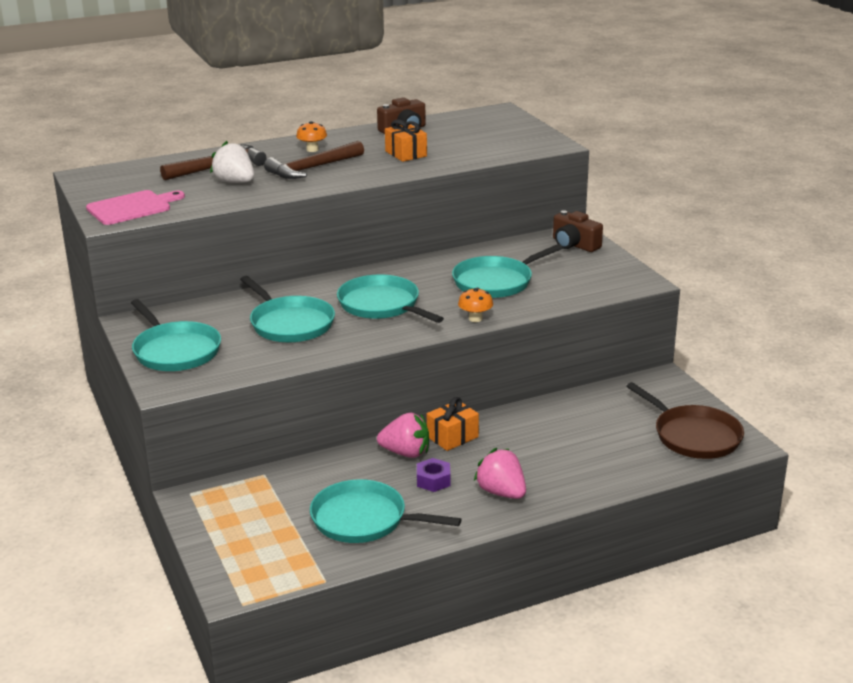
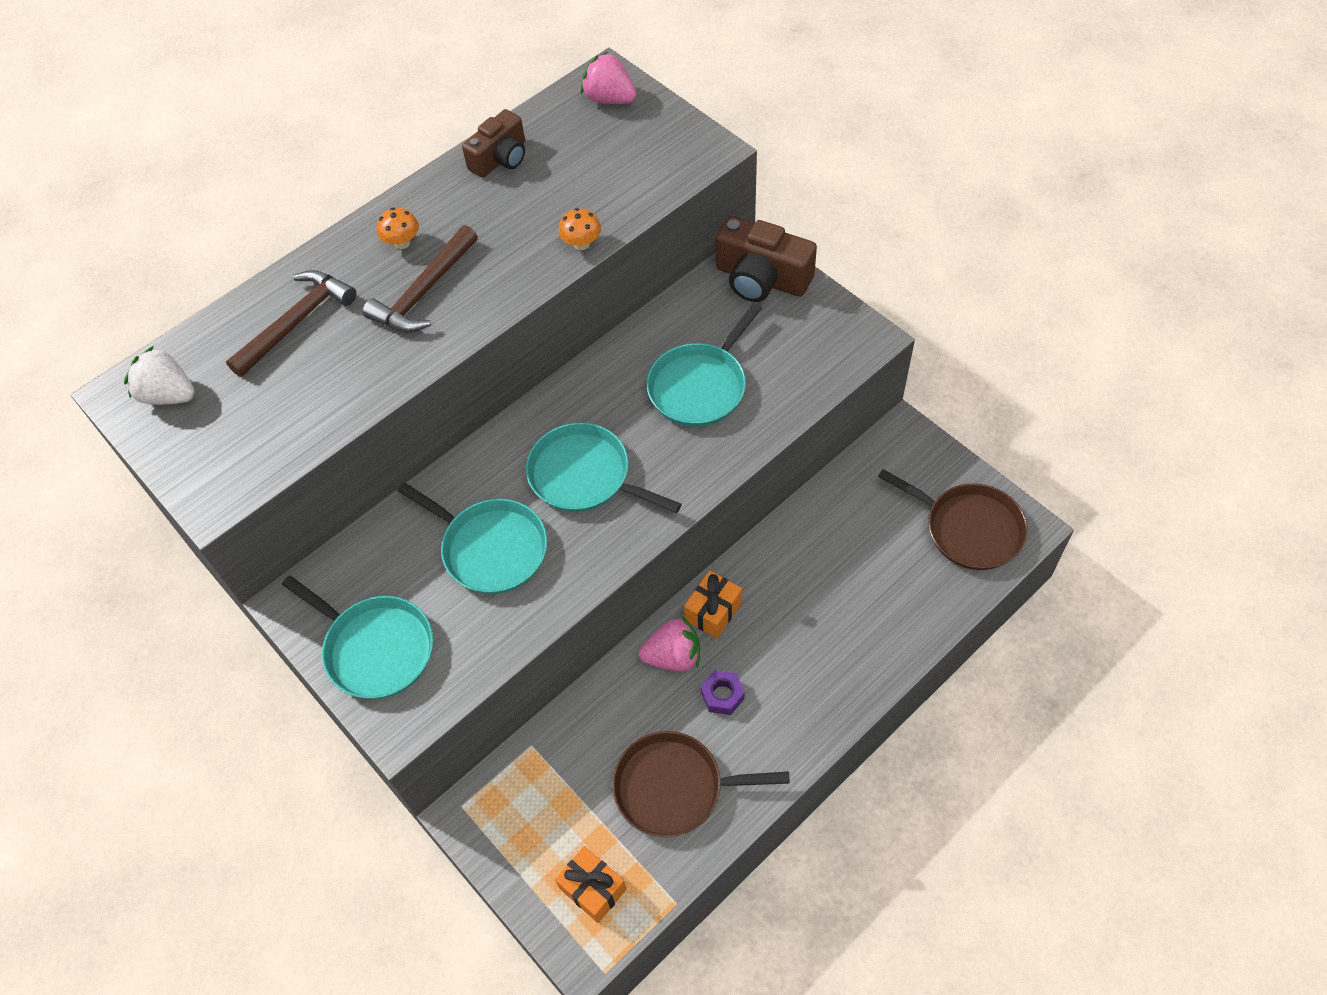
camera: 15 degrees left, 30 degrees up
(132, 207) = (228, 459): pink cutting board -> none
(235, 182) = (337, 355): white strawberry -> white strawberry (169, 395)
(363, 519) = (674, 787): turquoise pan -> brown pan
(406, 154) = (530, 221): orange gift -> orange gift (592, 889)
(475, 319) = (706, 472): orange mushroom -> orange mushroom (581, 243)
(501, 492) = (803, 692): pink strawberry -> pink strawberry (609, 99)
(574, 245) = (761, 278): brown camera -> brown camera, size x1.51

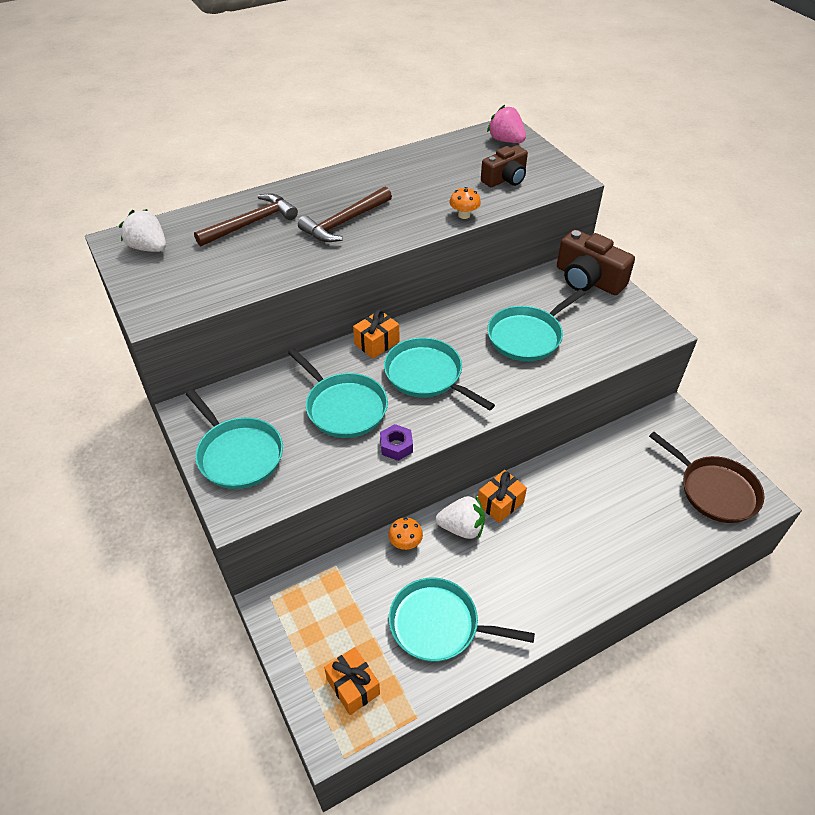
camera: 10 degrees right, 10 degrees down
(402, 242) = (339, 193): orange mushroom -> orange mushroom (405, 543)
(500, 158) = (421, 159): brown camera -> brown camera (505, 179)
(507, 442) = (377, 343): none -> orange gift
(673, 656) = (462, 528): pink strawberry -> white strawberry
(674, 787) = (438, 624): brown pan -> turquoise pan
(722, 695) = (493, 565): purple nut -> purple nut (396, 446)

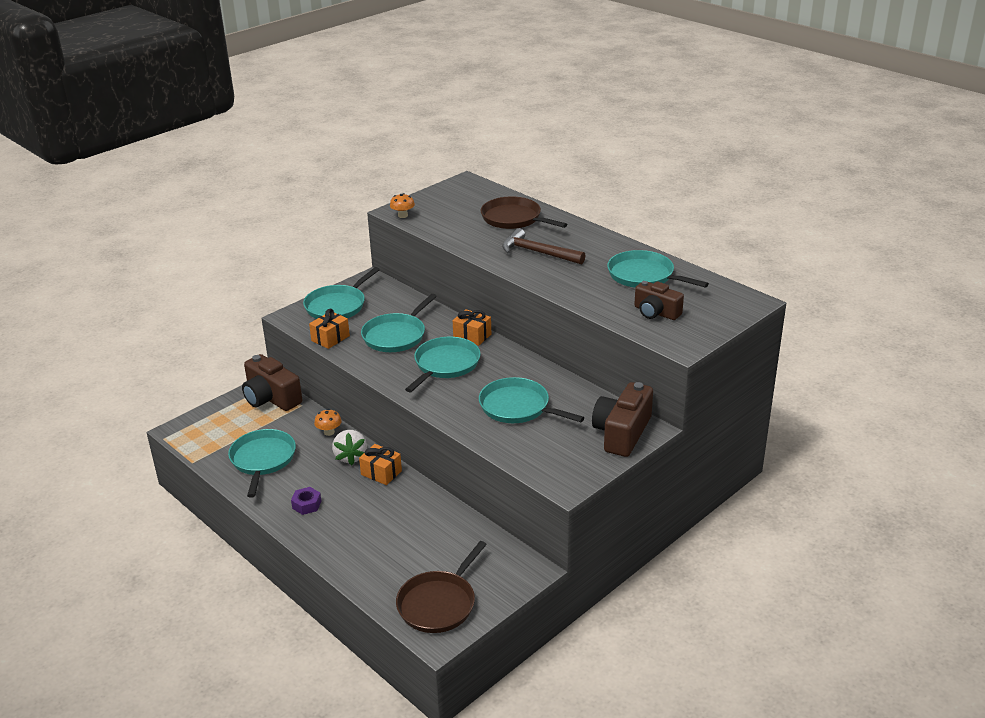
camera: 75 degrees right, 15 degrees down
(149, 248) = (463, 192): white strawberry -> none
(251, 223) = (514, 219): brown hammer -> brown pan
(303, 600) = (271, 398): none -> brown camera
(353, 686) = (210, 432): orange gift -> orange gift (330, 338)
(396, 446) = (365, 364): purple nut -> purple nut (307, 504)
(432, 170) = (644, 276): none -> turquoise pan
(464, 215) = (582, 301): orange mushroom -> orange mushroom (403, 215)
(506, 140) = (727, 304): pink strawberry -> none

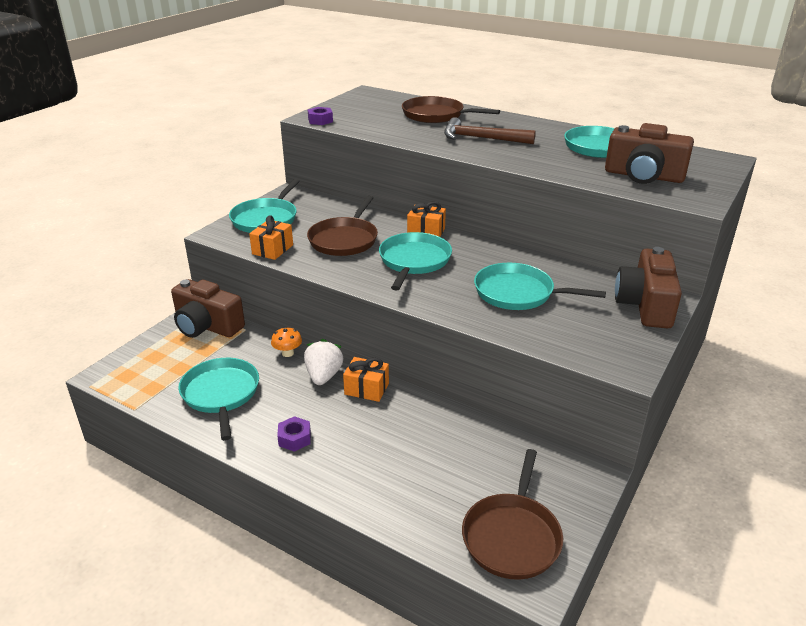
camera: 15 degrees left, 0 degrees up
(350, 456) = (323, 376): white strawberry -> white strawberry turned 150 degrees counterclockwise
(396, 336) = (344, 240): turquoise pan -> brown pan
(403, 215) = (320, 120): orange mushroom -> purple nut
(656, 312) = (643, 176): brown camera -> brown camera, size x1.51

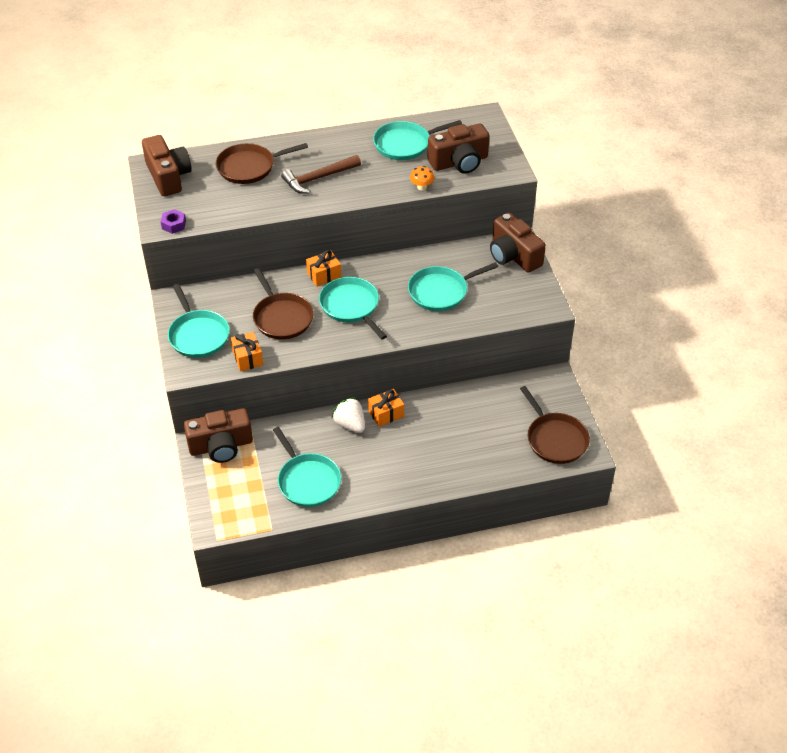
camera: 45 degrees left, 15 degrees up
(221, 394) = (307, 481): turquoise pan -> turquoise pan turned 150 degrees counterclockwise
(287, 353) = (305, 425): orange mushroom -> orange mushroom (422, 187)
(294, 438) = (390, 473): purple nut -> none
(367, 100) = (168, 176): none -> brown camera

